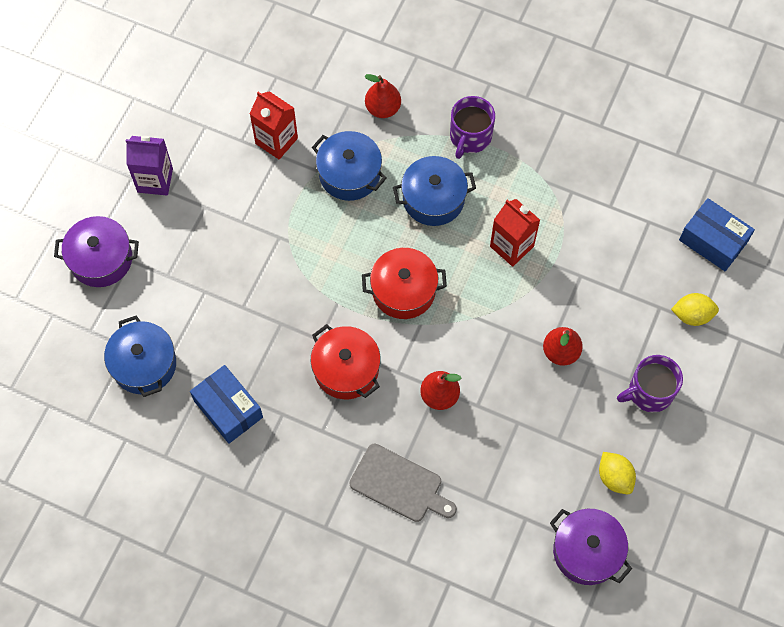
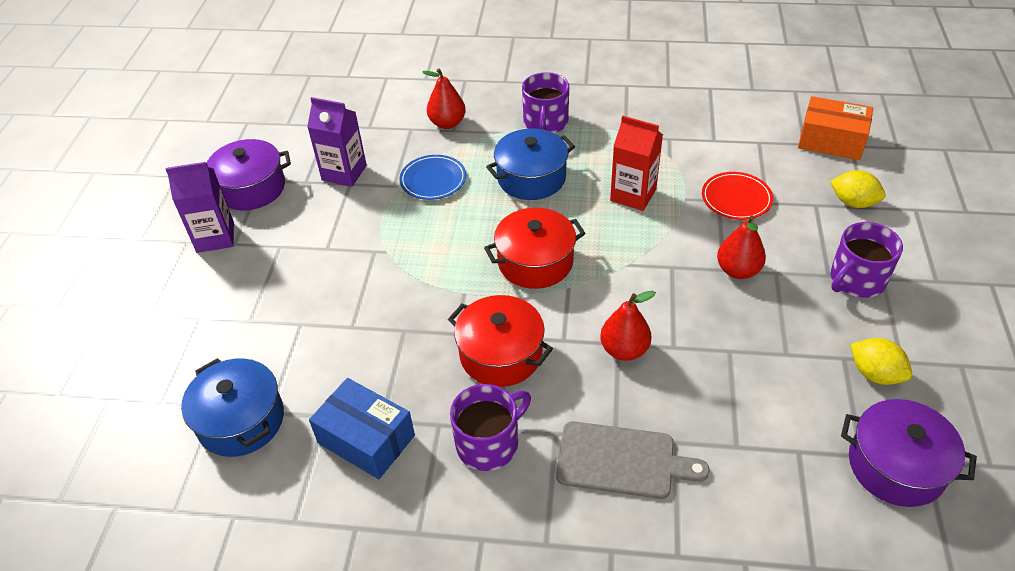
camera: 15 degrees left, 20 degrees down
(101, 259) = (163, 325): purple pot -> purple pot (251, 188)
(276, 141) = (344, 173): red carton -> purple carton
(312, 441) = (489, 443): none -> purple mug
(349, 174) = (433, 180): blue pot -> blue plate
(596, 279) = (736, 199): none -> red plate
(692, 315) = (853, 202): yellow lemon -> yellow lemon turned 45 degrees clockwise
(713, 241) = (831, 141): blue box -> orange box

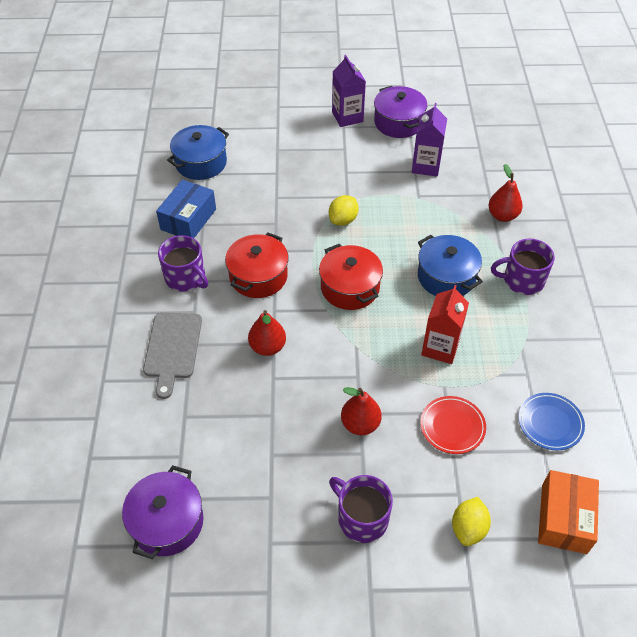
camera: 80 degrees right, 5 degrees up
(433, 180) = (429, 217): blue plate -> blue plate (550, 423)
(875, 374) = (255, 519): yellow lemon -> yellow lemon (343, 220)

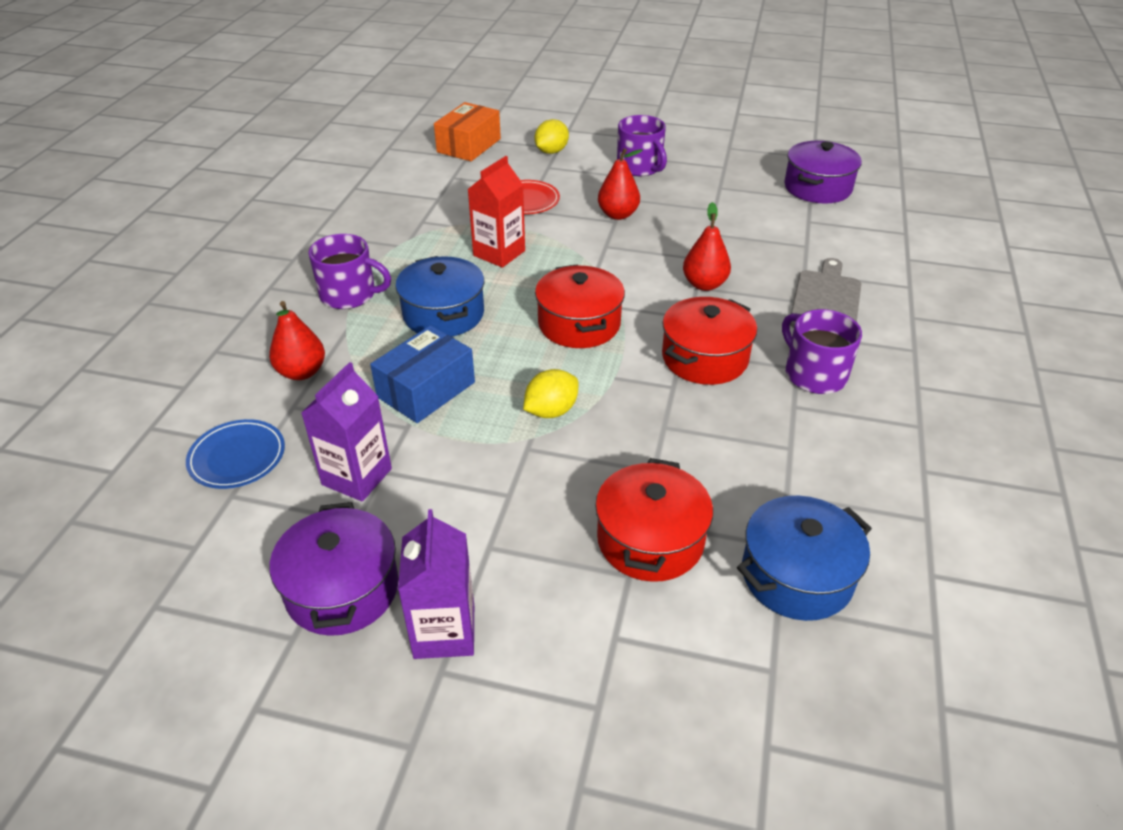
camera: 165 degrees left, 10 degrees down
(188, 219) = (816, 461): blue box -> blue box (426, 389)
(270, 165) = (650, 540): none -> red pot
(550, 423) = (430, 190): blue plate -> blue plate (237, 457)

